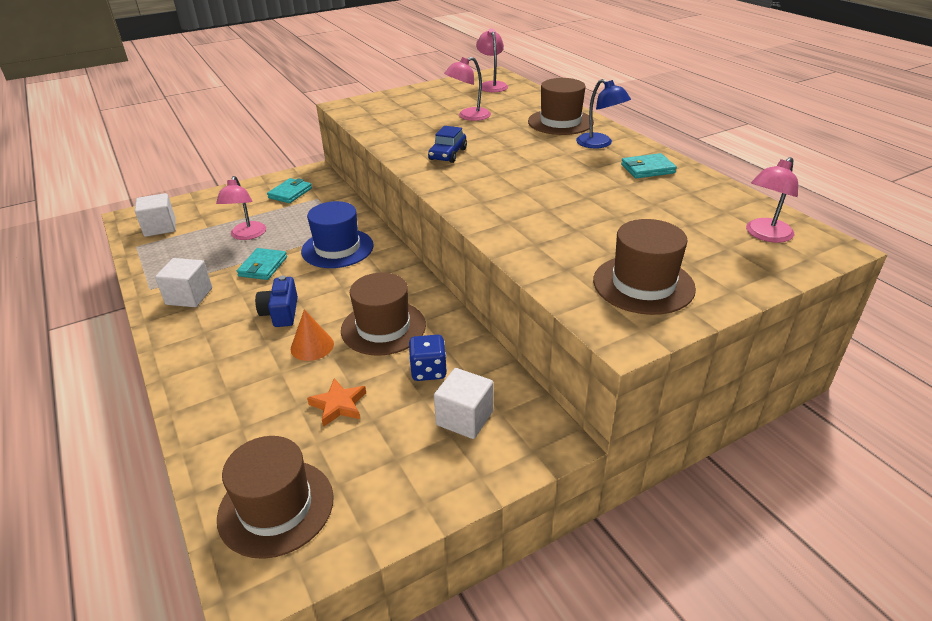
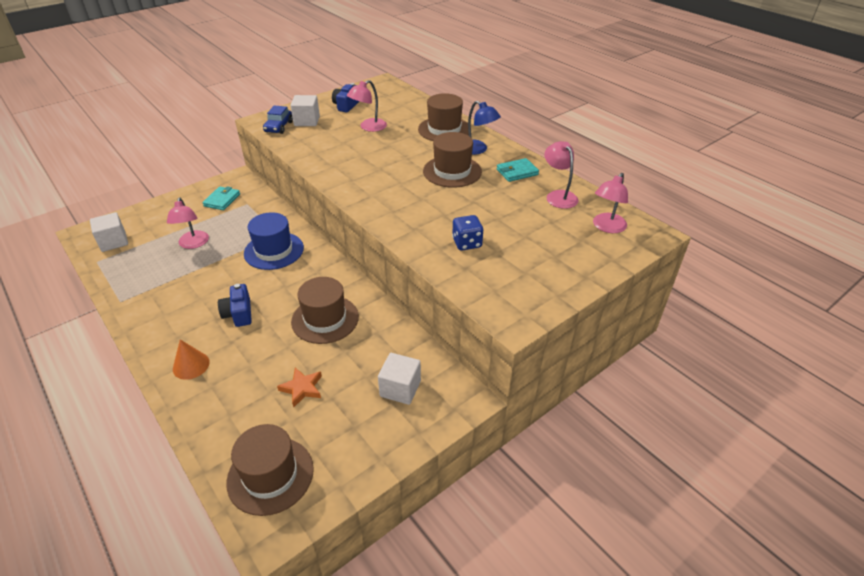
camera: 10 degrees left, 5 degrees up
(189, 296) = (157, 305): white cube -> white cube (307, 121)
(263, 266) = (214, 272): turquoise wallet -> none
(312, 346) = (270, 341): orange cone -> orange cone (191, 365)
(428, 371) = (367, 353): blue dice -> blue dice (467, 243)
(446, 95) = (346, 105): none -> blue camera
(448, 154) = (358, 167): blue car -> blue car (278, 127)
(492, 85) = (383, 93): pink lamp -> pink lamp (558, 196)
(643, 284) = (523, 277): brown hat -> brown hat (452, 171)

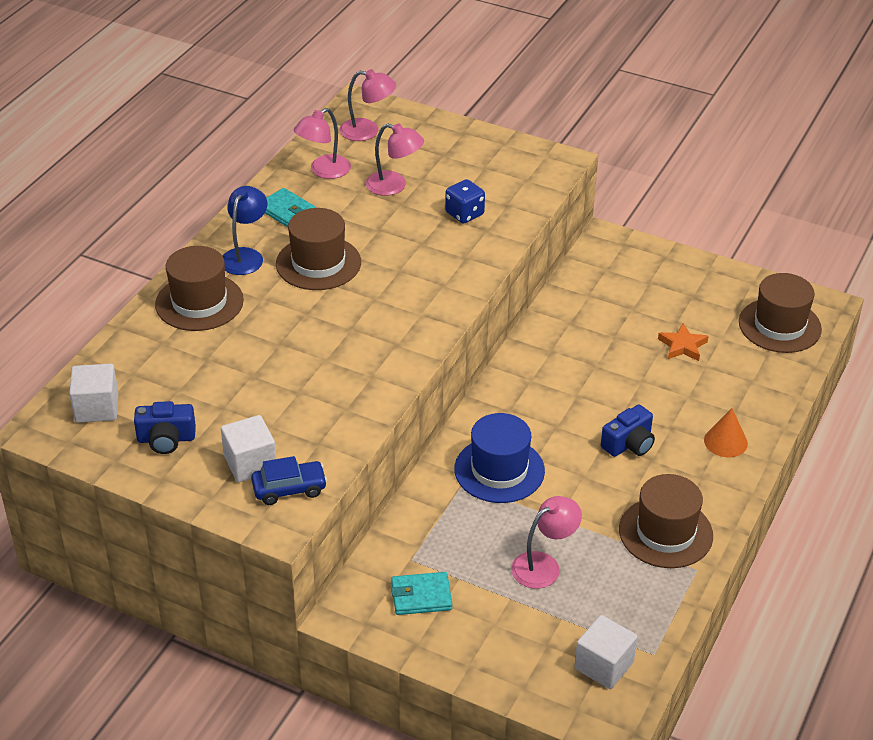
camera: 115 degrees left, 0 degrees up
(325, 319) = (582, 369): brown hat -> brown hat (665, 532)
(368, 127) = (234, 383): pink lamp -> pink lamp (394, 186)
(400, 388) = (628, 282): white cube -> white cube (97, 408)

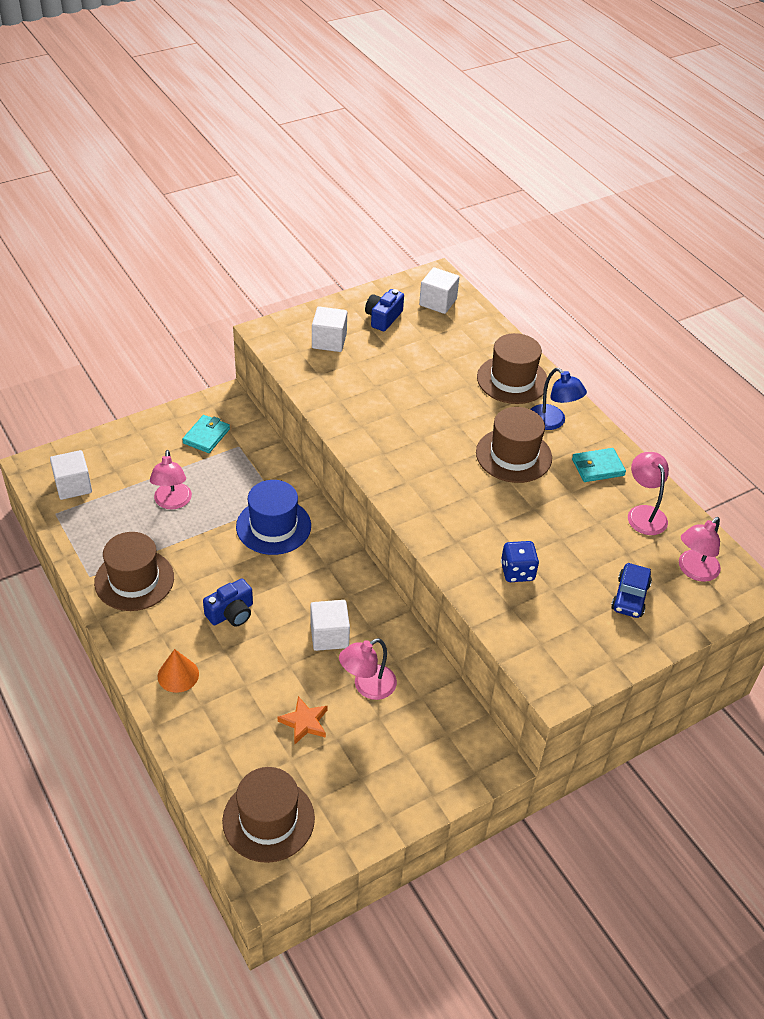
camera: 120 degrees right, 5 degrees up
(289, 489) = (291, 347): blue car -> blue car (630, 597)
(394, 186) = (591, 547): pink lamp -> pink lamp (367, 687)
(586, 371) = (329, 635): none -> white cube
(629, 444) = (231, 613): blue camera -> blue camera turned 120 degrees counterclockwise

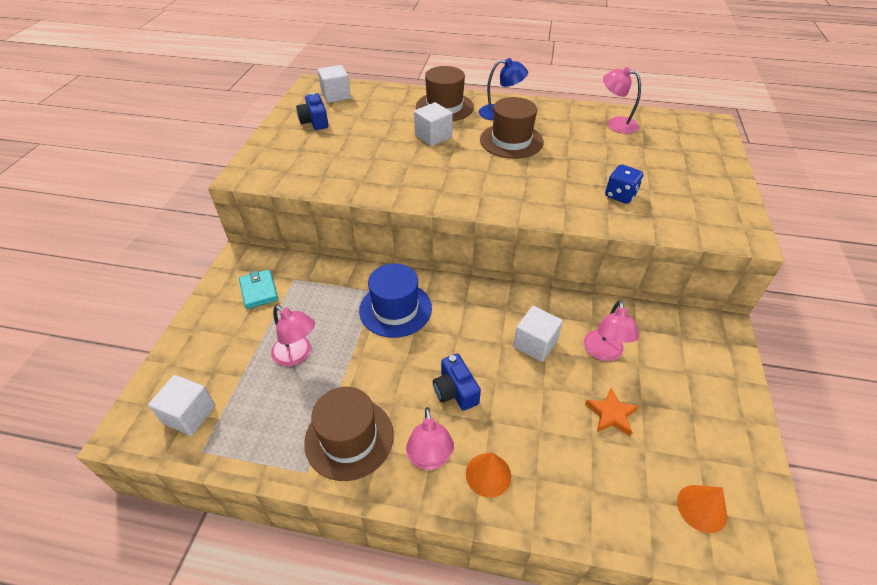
camera: 45 degrees left, 0 degrees up
(231, 613) = (455, 391): blue camera -> blue camera turned 150 degrees clockwise
(268, 819) = (701, 508): brown hat -> orange cone
(329, 341) = (298, 154): white cube -> white cube (433, 136)
(597, 467) = (558, 118): turquoise wallet -> none
(630, 597) = (684, 165): blue car -> none
(694, 571) = (681, 132): pink lamp -> pink lamp (429, 458)

